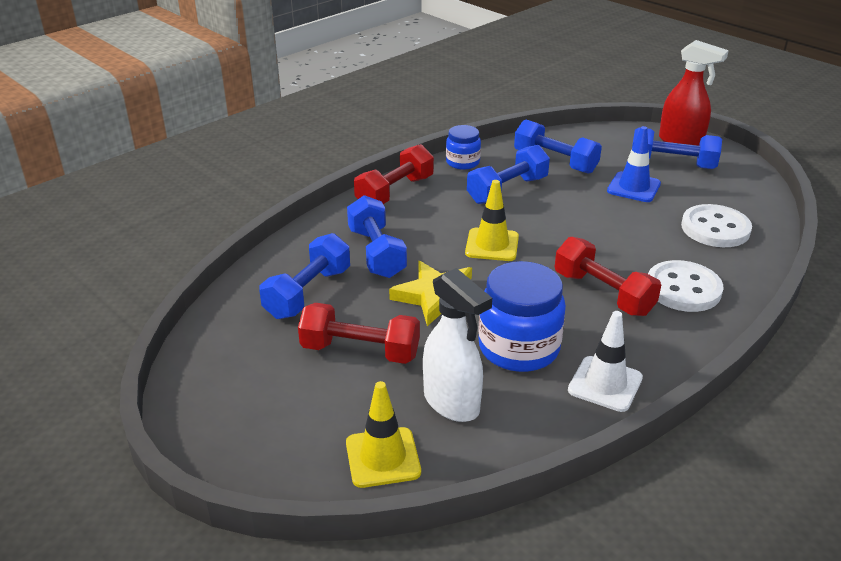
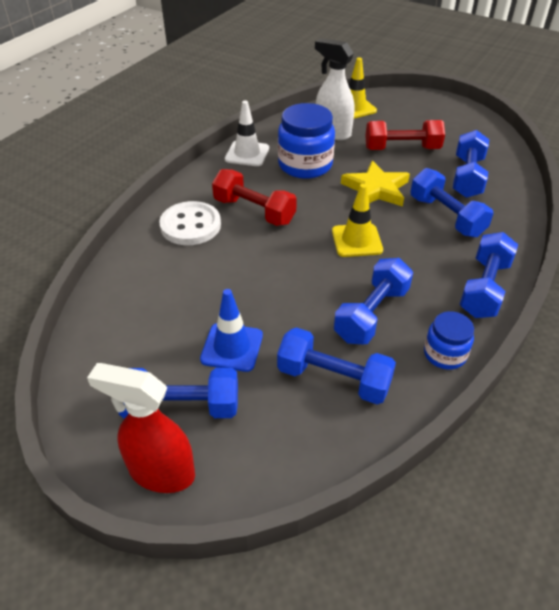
camera: 165 degrees right, 10 degrees up
(395, 192) = (484, 288): red dumbbell -> blue dumbbell
(715, 228) = (149, 298): white button -> none

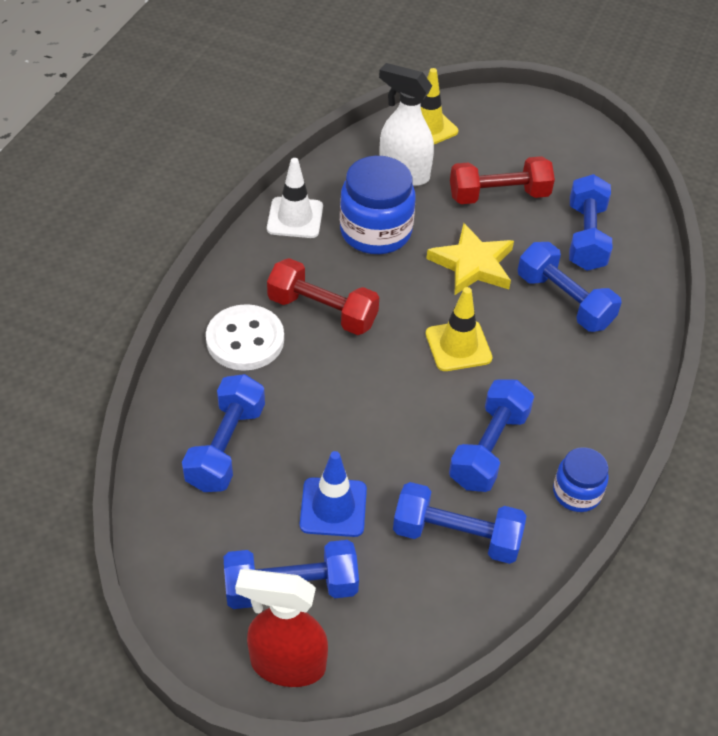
camera: 10 degrees left, 5 degrees up
(484, 288) = (615, 401): blue dumbbell -> blue dumbbell (226, 446)

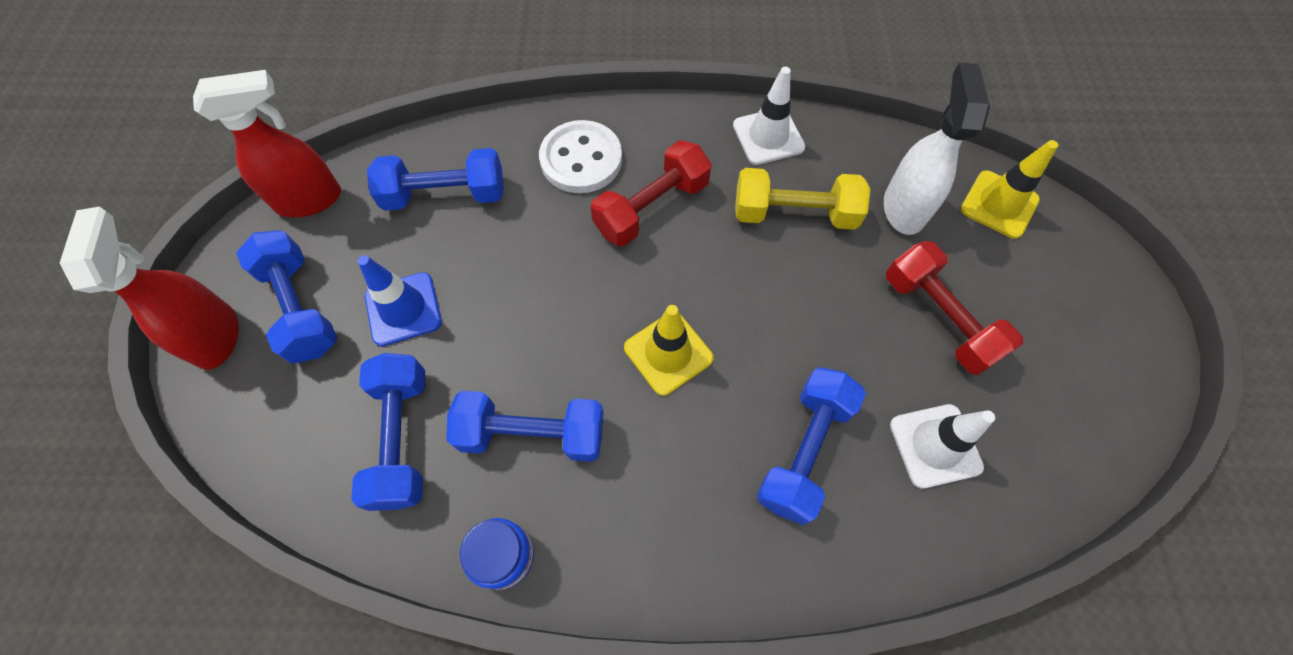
camera: 70 degrees right, 15 degrees up
(166, 557) = (310, 200): none -> red spray bottle
(322, 311) = (651, 208): red dumbbell -> red dumbbell turned 45 degrees clockwise
(375, 232) = (794, 213): blue jar -> yellow dumbbell
(472, 264) = (804, 327): yellow star -> none
(586, 237) = (935, 445): blue dumbbell -> white traffic cone

